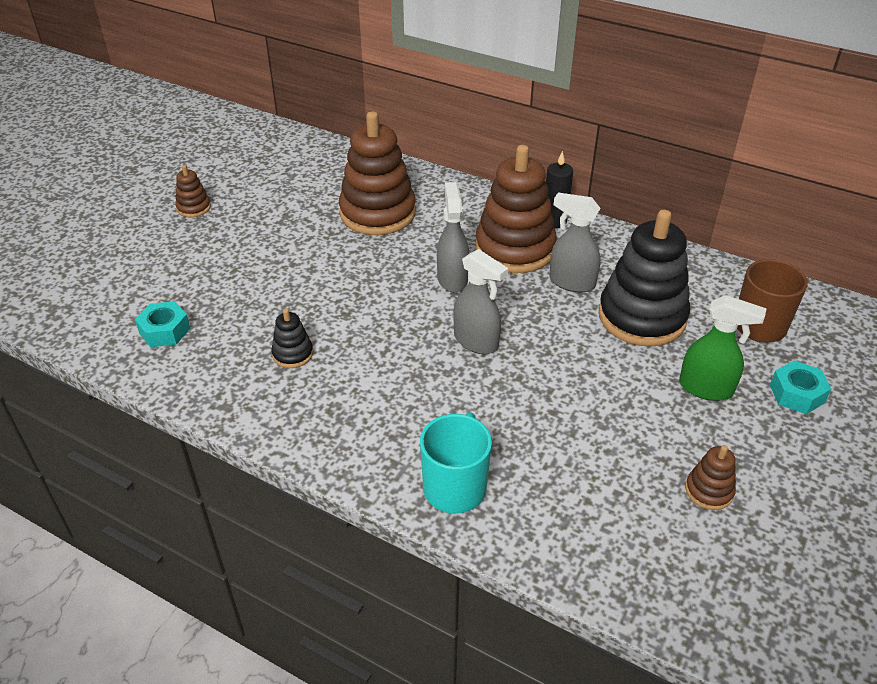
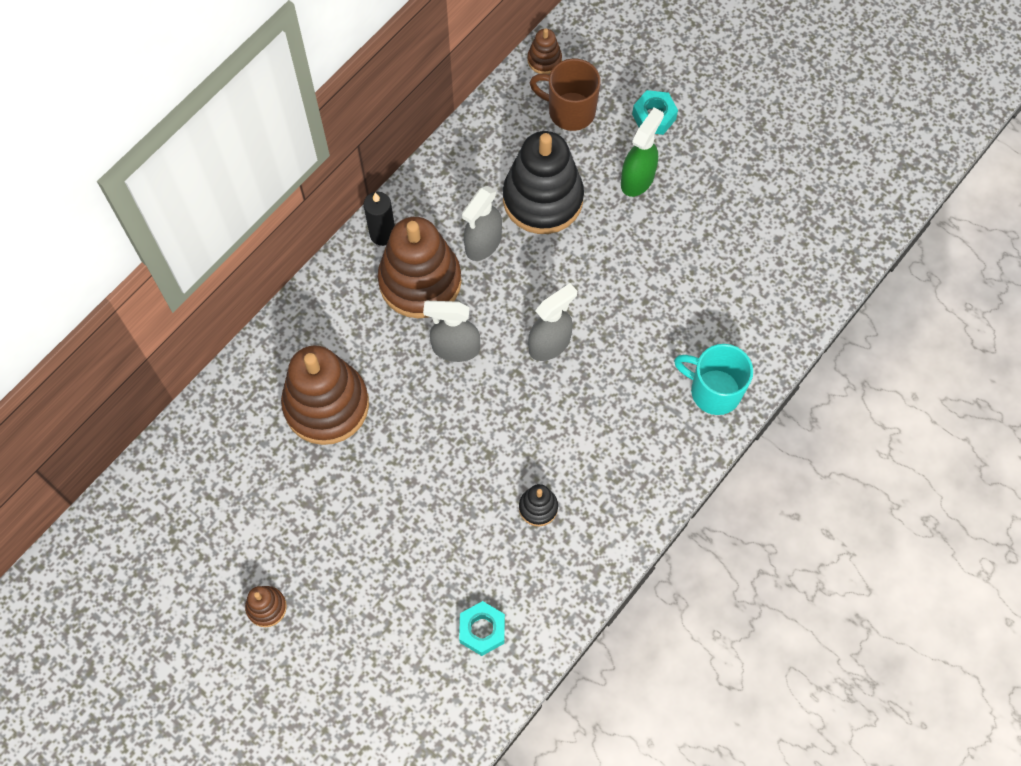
camera: 80 degrees left, 25 degrees up
(709, 491) = (740, 214): brown stacking toy -> brown stacking toy (544, 60)

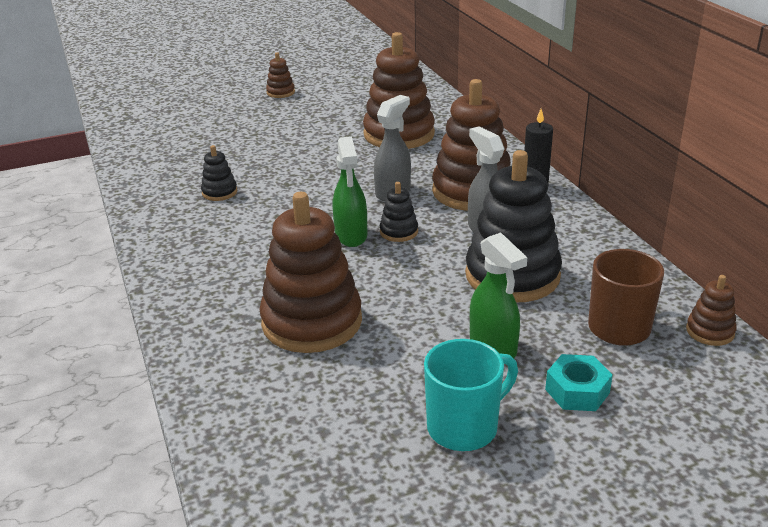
camera: 120 degrees right, 35 degrees down
(482, 630) = (167, 151): turquoise nut -> none
(523, 309) = (399, 232): none -> black stacking toy
(550, 344) = (351, 236): grey spray bottle -> green spray bottle
(680, 307) = (312, 322): none -> brown stacking toy
(713, 391) = (204, 311): turquoise mug -> turquoise mug (464, 427)

